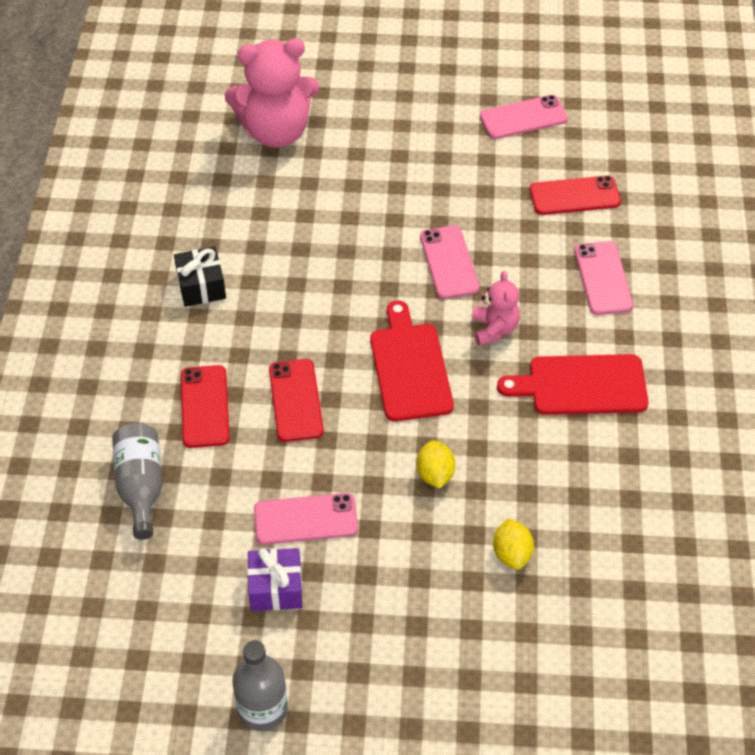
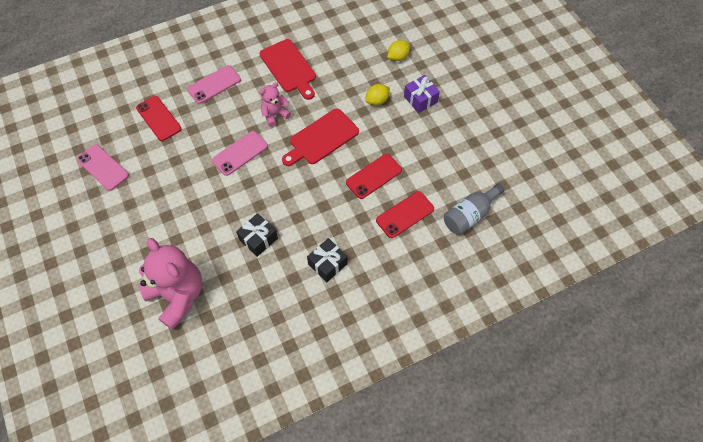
camera: 120 degrees left, 10 degrees up
(262, 708) = (532, 107): grey bottle -> none
(276, 588) = (478, 131): purple gift -> purple gift (420, 99)
(294, 231) = (258, 239): none -> black gift
(305, 519) = (436, 137): pink phone -> none

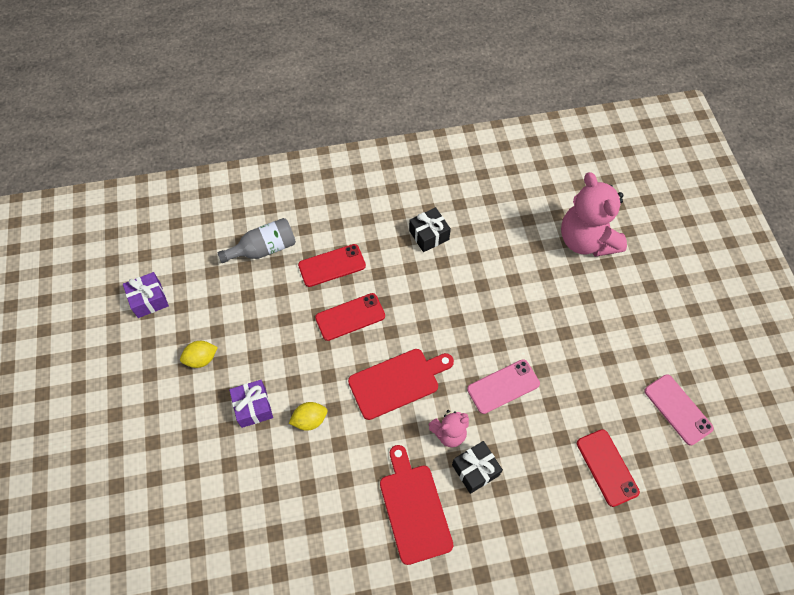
camera: 165 degrees left, 0 degrees up
(214, 84) = (526, 506): pink phone -> none
(258, 239) = (496, 277): black gift -> black gift (475, 470)
(398, 57) = (254, 486): yellow lemon -> yellow lemon (201, 359)
(539, 152) = (149, 300): none -> purple gift

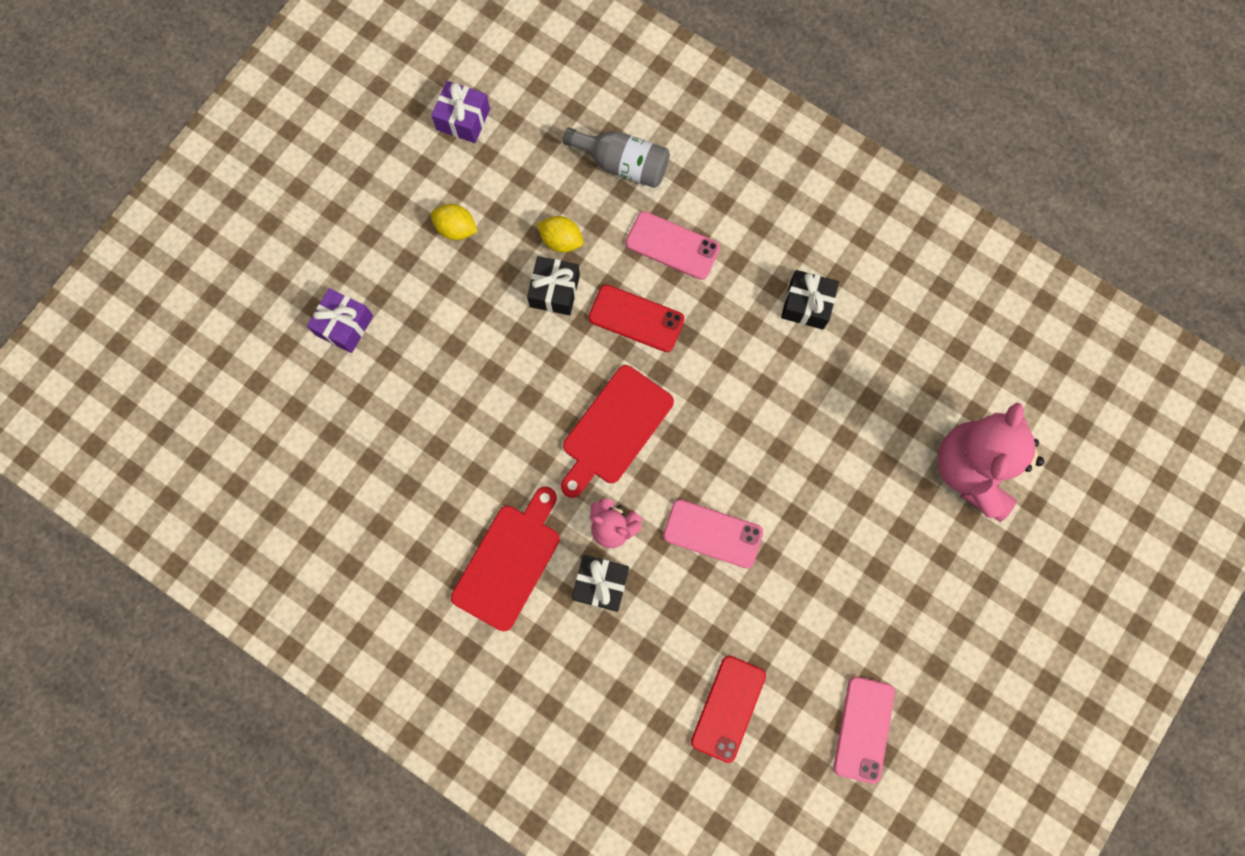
camera: 45 degrees right, 15 degrees up
(253, 407) = (458, 323): purple gift -> purple gift (344, 325)
(291, 342) = (555, 291): none -> black gift
(310, 420) = (497, 386): yellow lemon -> yellow lemon (561, 240)
(332, 265) = (672, 245): red phone -> pink phone
(397, 382) = (615, 429): red cutting board -> red cutting board turned 105 degrees clockwise

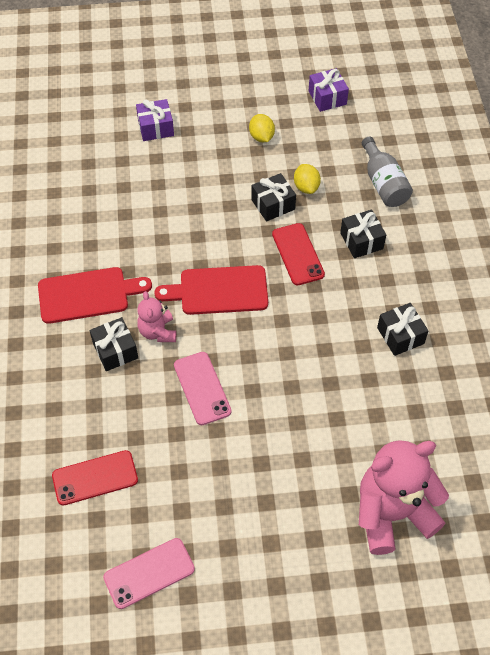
camera: 50 degrees right, 20 degrees down
(672, 245) = (361, 241): pink phone -> black gift

